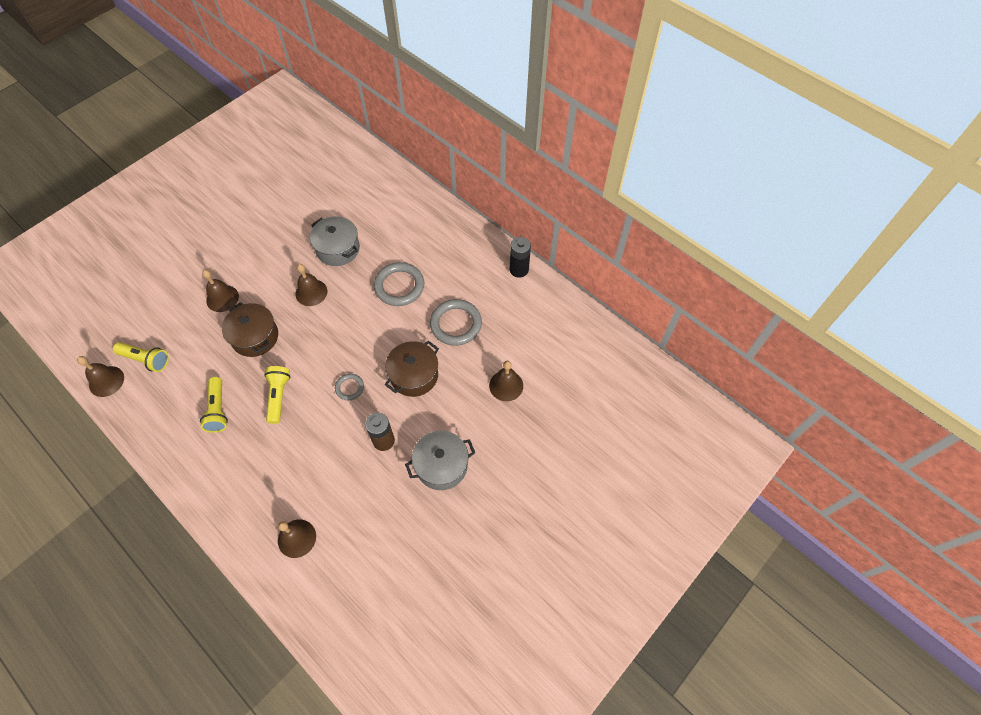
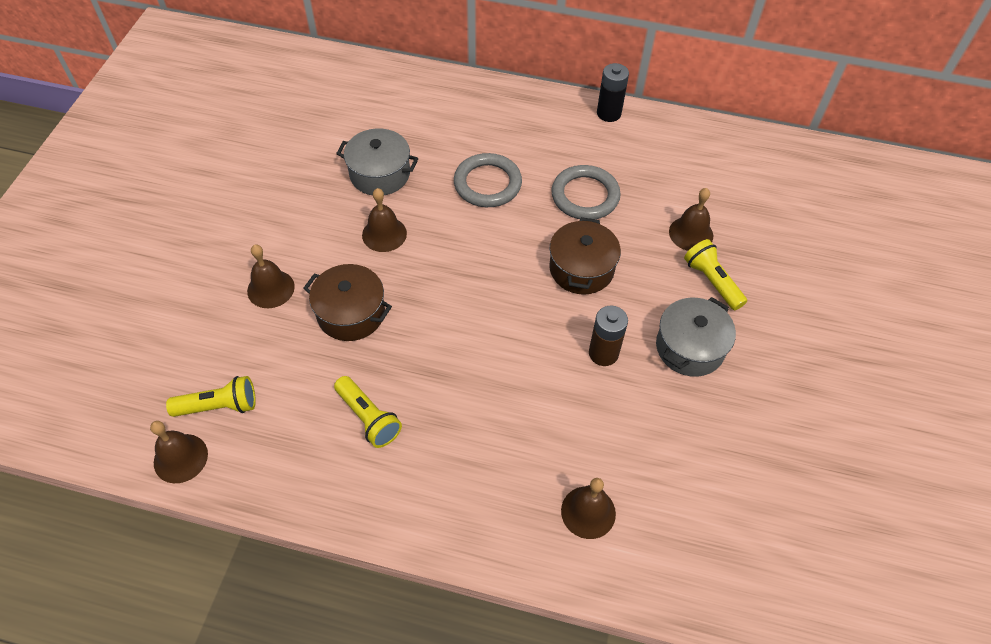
camera: 30 degrees left, 5 degrees down
(278, 396) = (436, 366): yellow flashlight -> yellow flashlight (712, 281)
(349, 388) = (516, 316): grey ring -> none

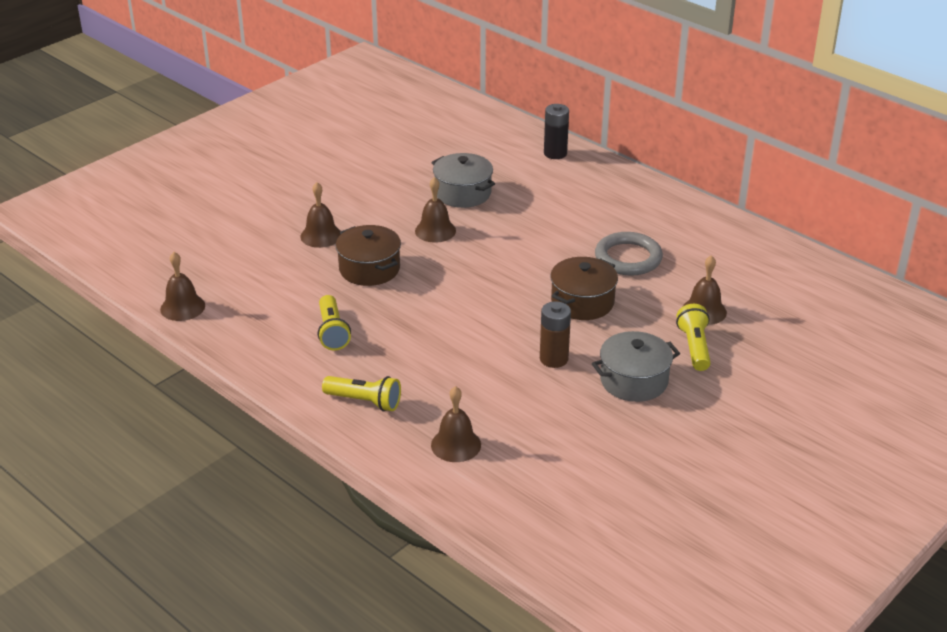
camera: 30 degrees right, 20 degrees down
(219, 406) = (230, 289): yellow flashlight -> yellow flashlight (364, 401)
(487, 184) = (548, 225): grey ring -> none
(608, 113) = (700, 211): black battery -> black battery (555, 153)

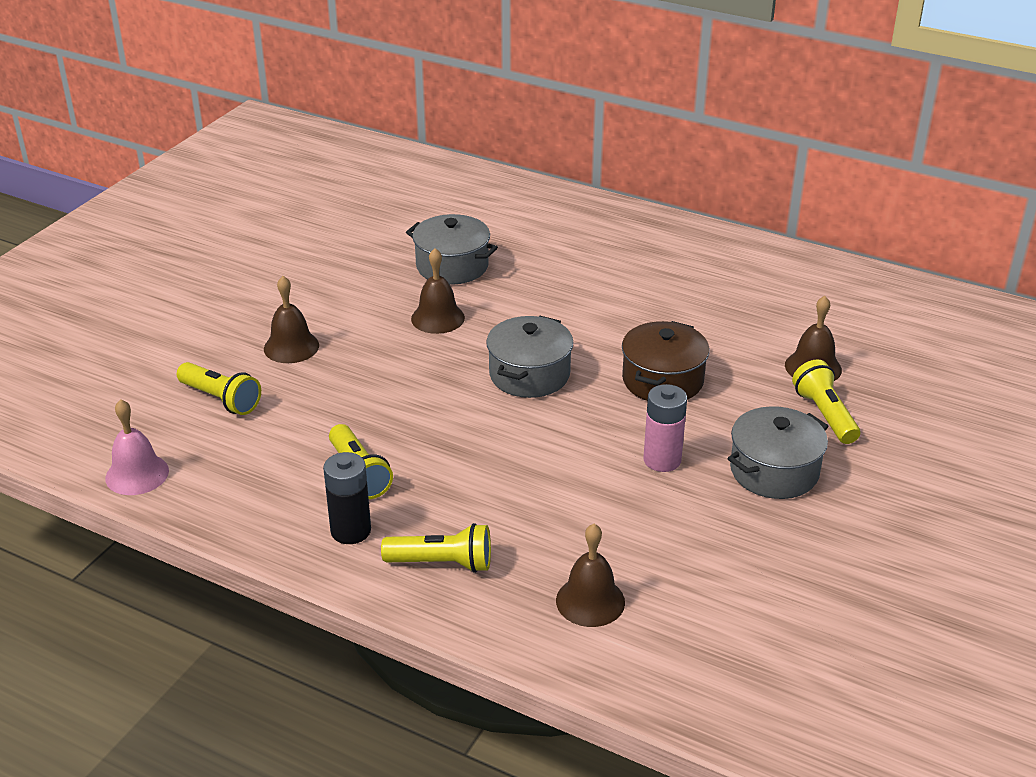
camera: 15 degrees left, 0 degrees up
(182, 307) = (137, 474): brown bell -> pink bell
(257, 265) = (221, 399): none -> yellow flashlight
(369, 269) = (373, 380): brown pot -> none
(484, 282) = (529, 374): none -> grey pot
(554, 359) = (662, 460): brown battery -> pink battery
(555, 153) = (543, 202): black battery -> black battery (350, 531)
(628, 258) = (691, 316): grey ring -> none

